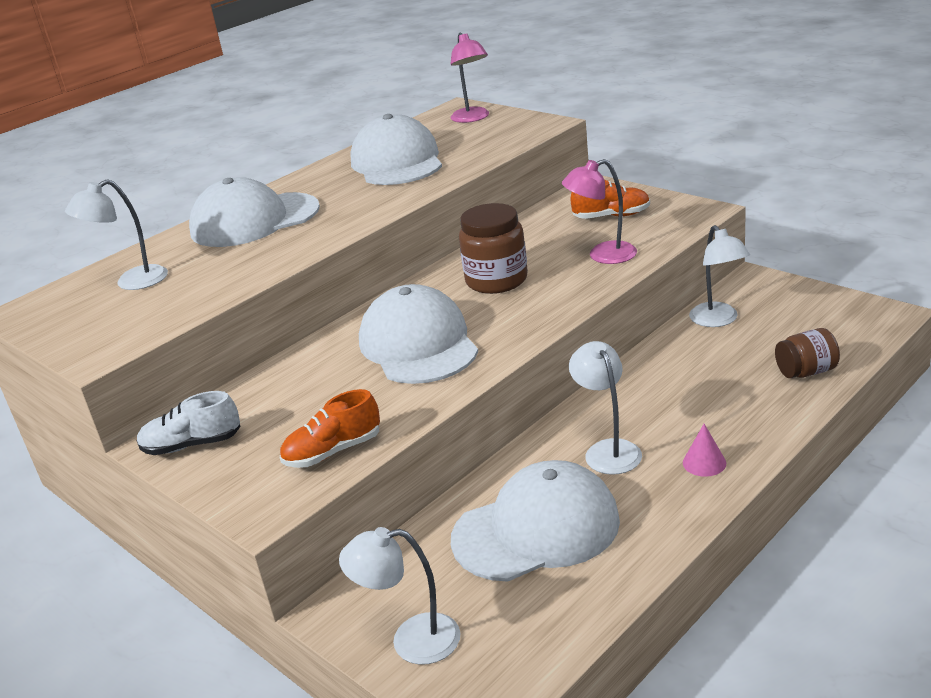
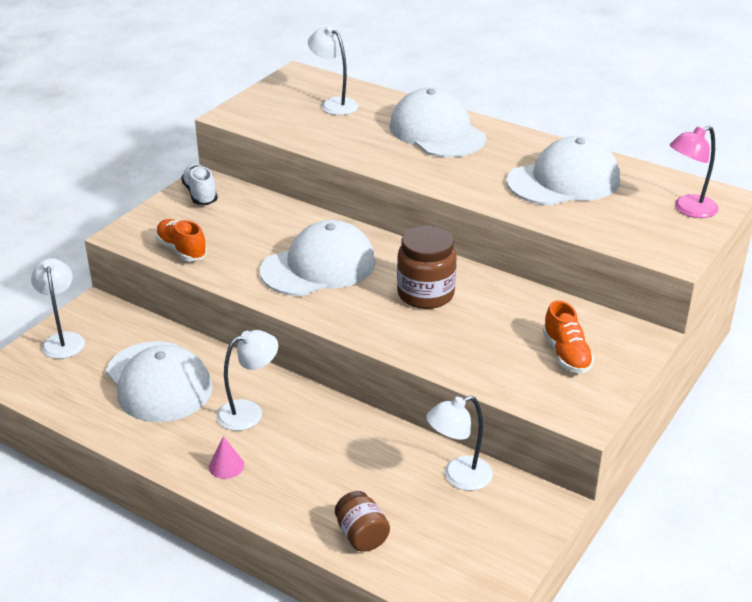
camera: 75 degrees right, 5 degrees up
(602, 255) = (475, 352): pink lamp -> none

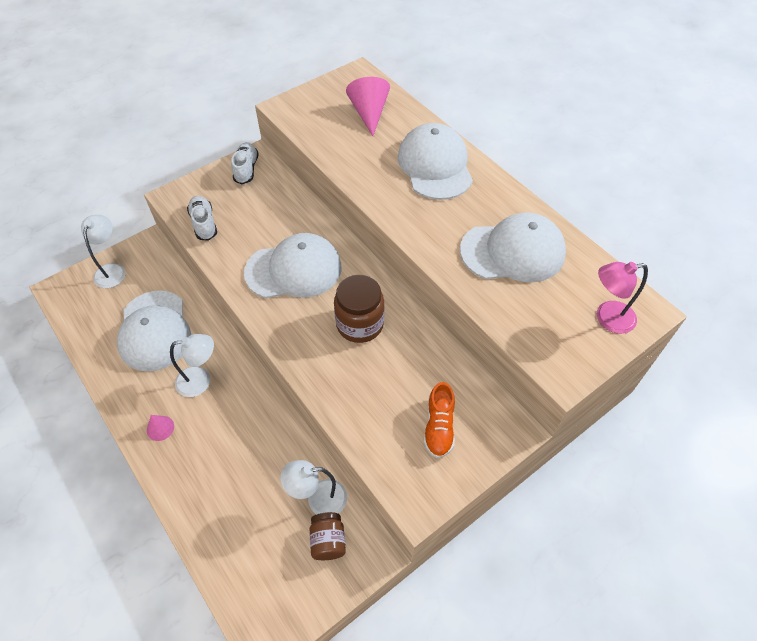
camera: 20 degrees right, 20 degrees up
(182, 250) = (204, 224): orange shoe -> white shoe
(334, 104) = (369, 113): white lamp -> pink cone
(361, 535) = (219, 532): brown jar -> brown jar (328, 541)

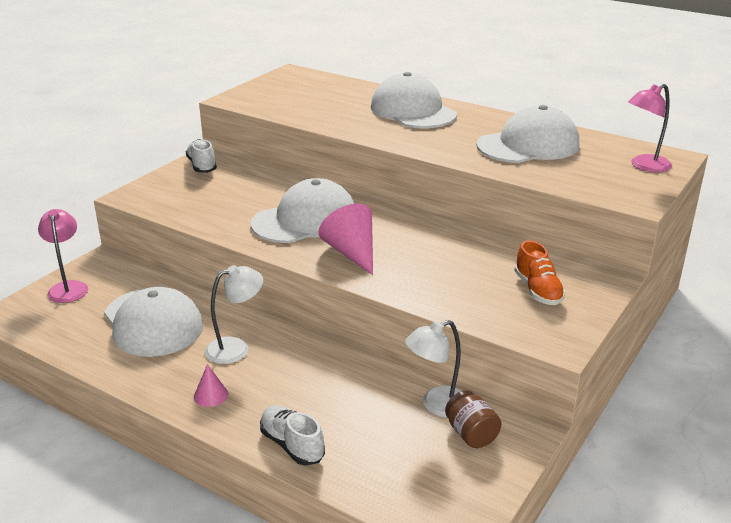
camera: 20 degrees left, 25 degrees down
(112, 270) = (68, 287): white lamp -> pink lamp
(204, 224) = (181, 207): white shoe -> white shoe (292, 445)
(360, 324) = (403, 242): brown jar -> none
(369, 113) = (322, 92): pink cone -> pink cone (351, 253)

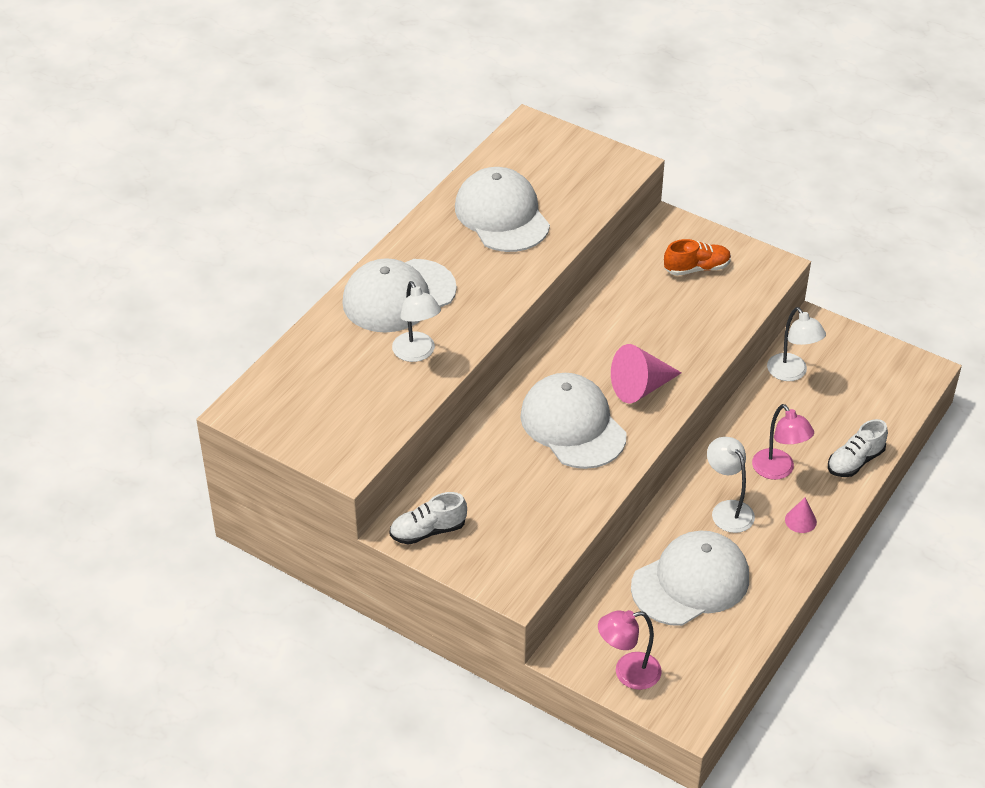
camera: 90 degrees left, 15 degrees up
(346, 117) = (417, 353): none -> white lamp
(471, 434) = (823, 355): brown jar -> none
(644, 166) = (552, 147): pink lamp -> pink lamp (778, 470)

